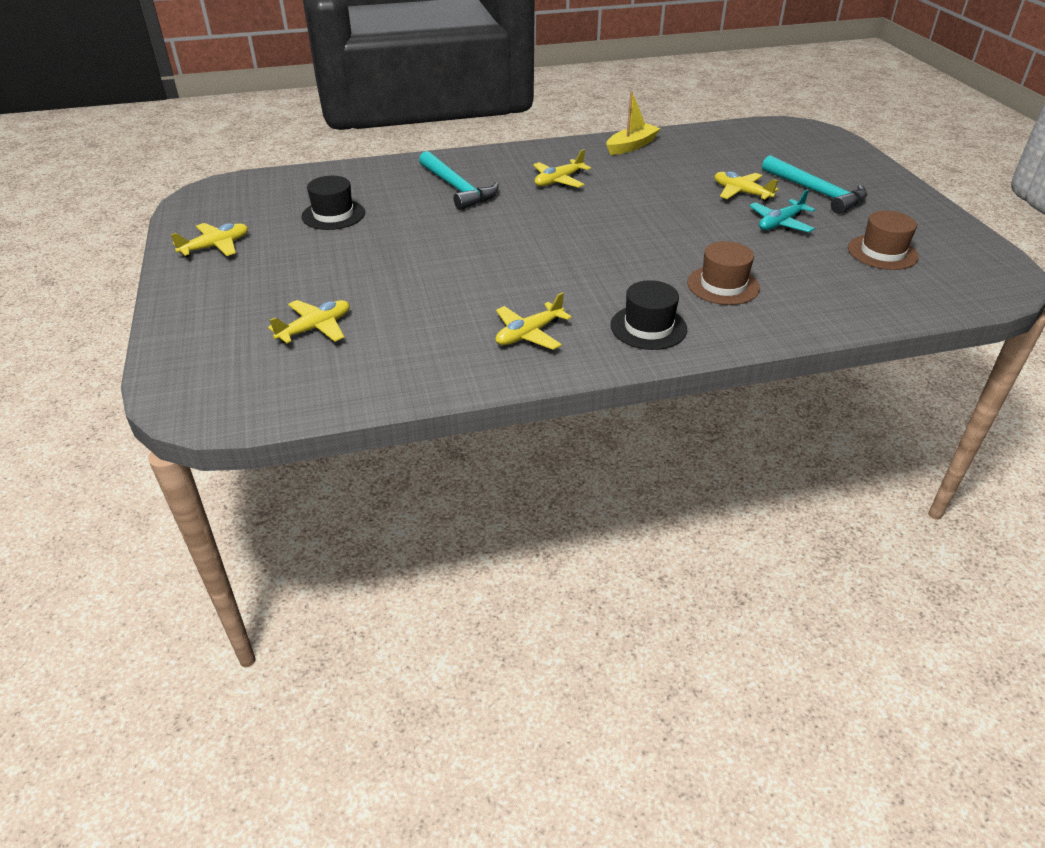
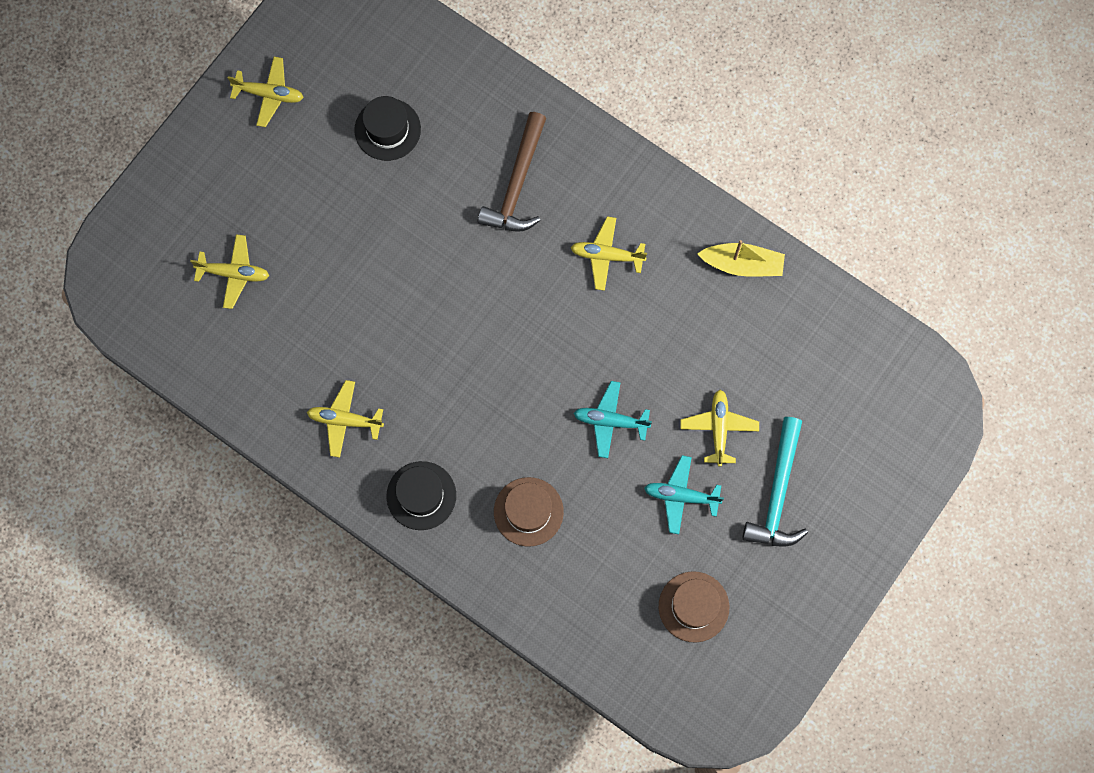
camera: 50 degrees right, 35 degrees up
(457, 188) = (517, 184): turquoise hammer -> brown hammer
(686, 225) = (610, 421): none -> turquoise plane

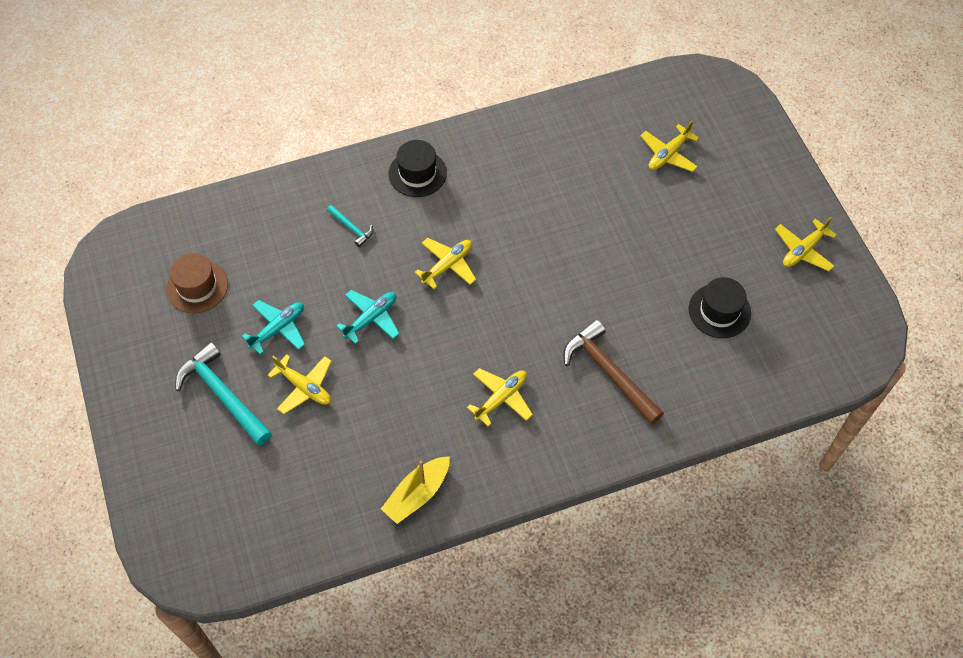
camera: 125 degrees right, 15 degrees down
(345, 420) = (507, 160): yellow plane -> yellow plane (447, 265)
(528, 511) = (351, 228): brown hat -> turquoise hammer

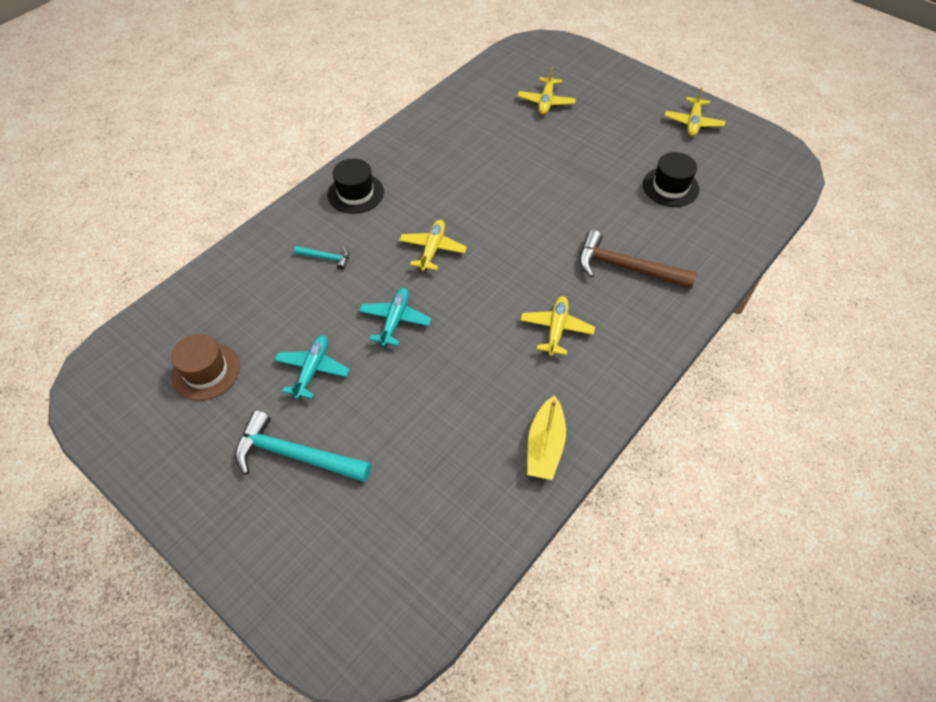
camera: 30 degrees left, 5 degrees down
(304, 387) = (372, 408): yellow plane -> none

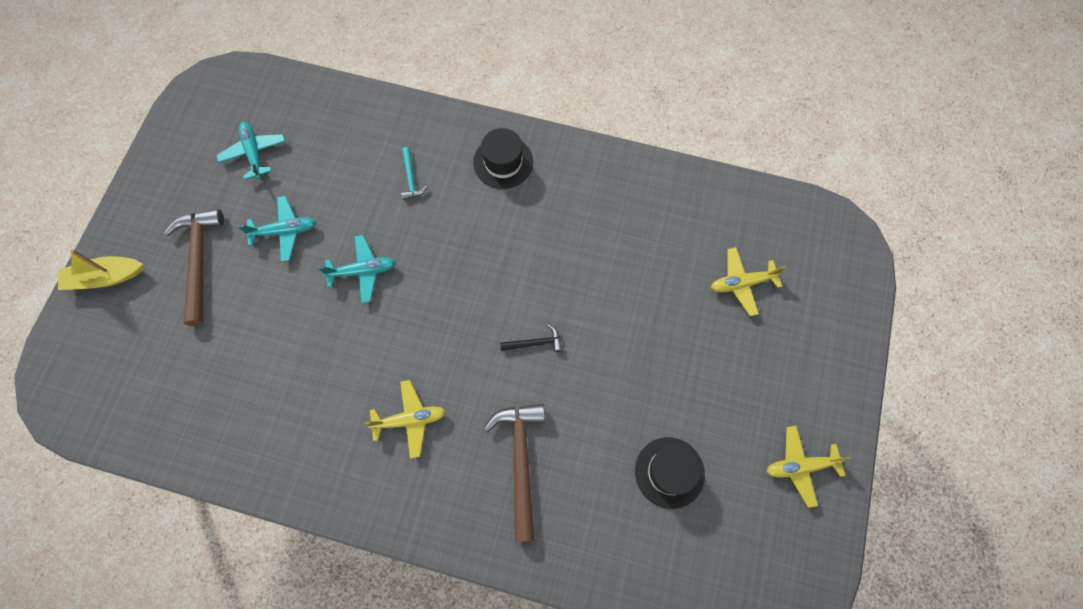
camera: 65 degrees right, 15 degrees up
(206, 371) = (254, 153): brown hat -> turquoise plane
(295, 455) = (199, 261): turquoise hammer -> brown hammer
(432, 249) = (461, 264): yellow plane -> none
(530, 226) = (535, 343): none -> black hammer
(545, 446) = (274, 459): yellow boat -> yellow boat (105, 278)

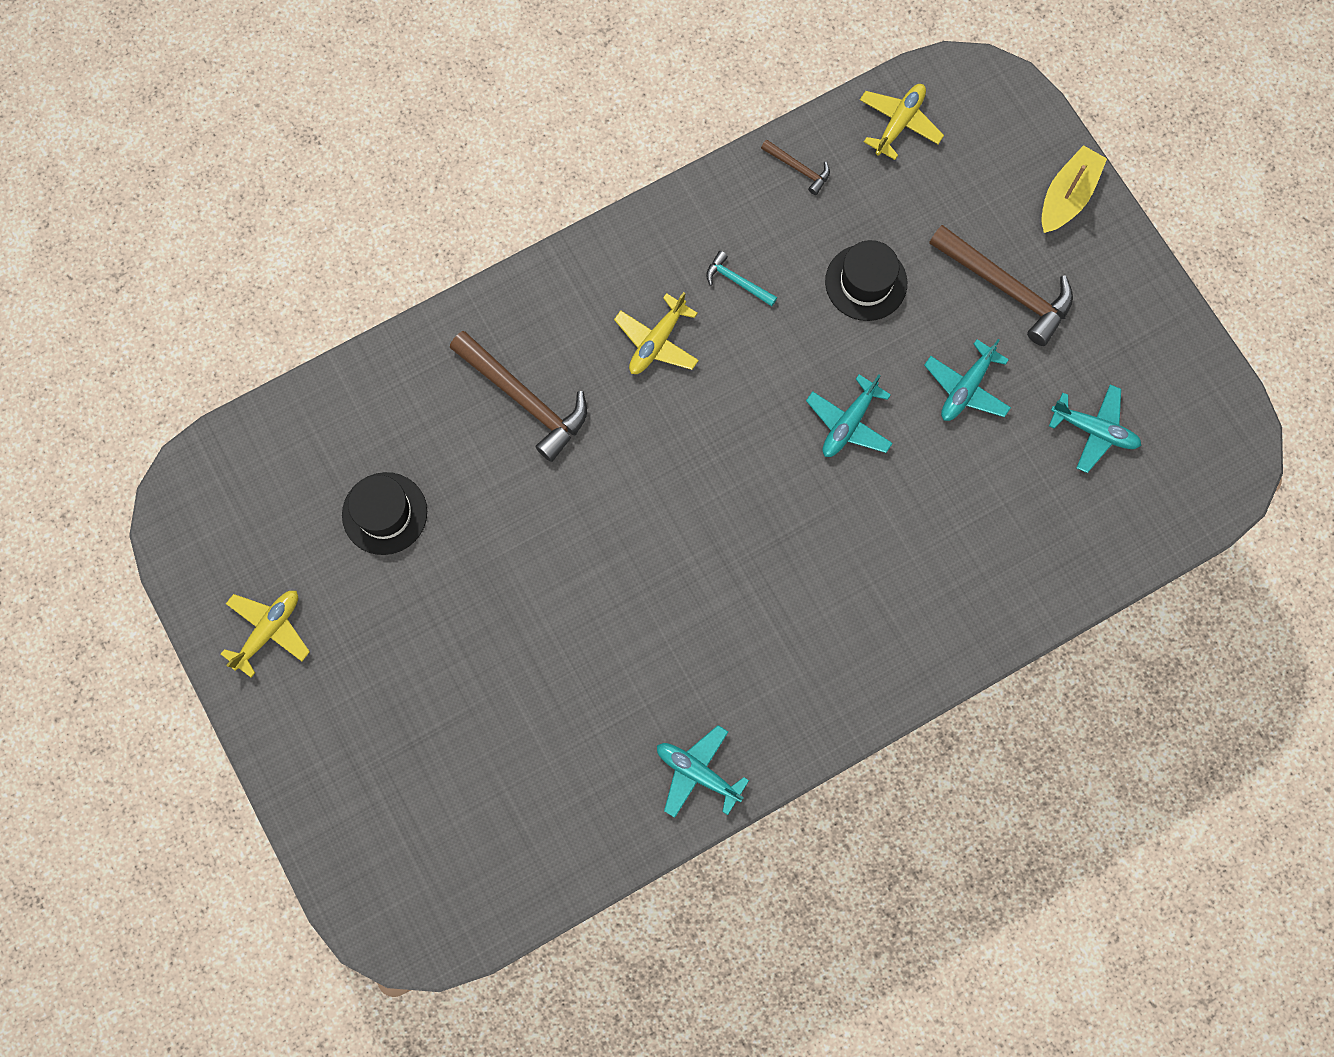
camera: 135 degrees right, 5 degrees up
(212, 445) = (798, 169): none -> brown hammer
(411, 178) = (912, 557): turquoise hammer -> turquoise hammer (737, 281)
(503, 162) = (841, 667): black hat -> black hat (866, 282)
(535, 343) = (616, 513): black hammer -> none
(624, 179) = (698, 773): none -> turquoise plane
(742, 283) = (472, 769): yellow plane -> yellow plane (899, 123)

